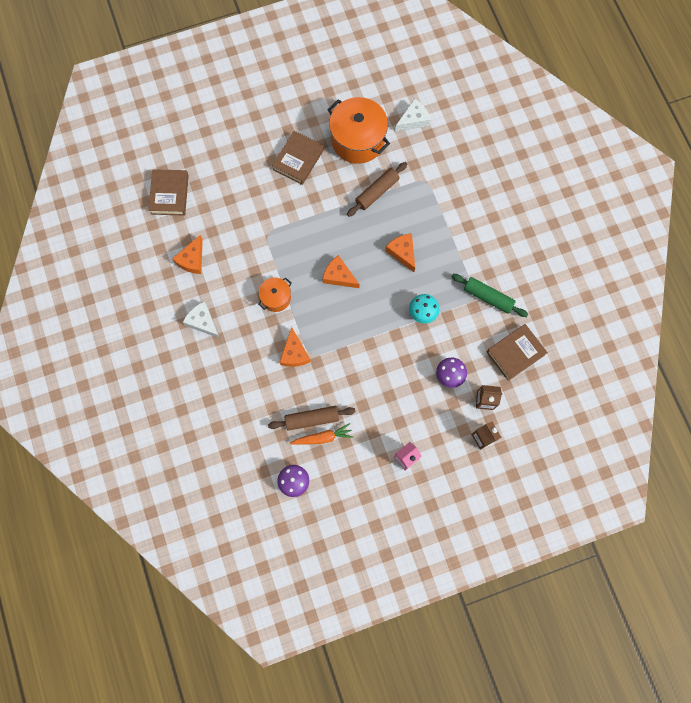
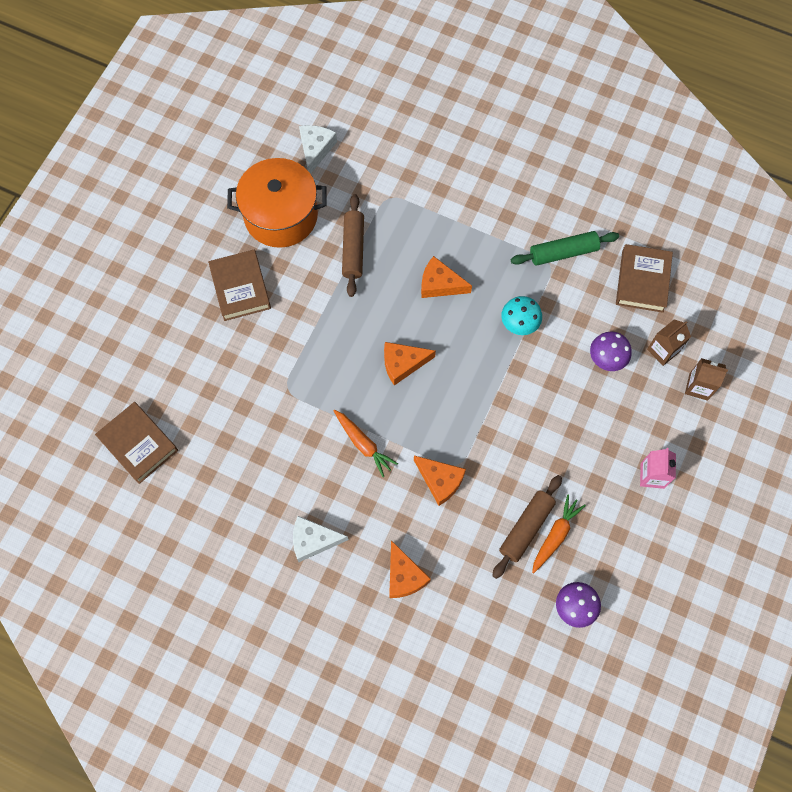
camera: 45 degrees left, 5 degrees down
(192, 259) = (234, 488): orange cheese -> orange cheese (404, 576)
(276, 298) = (363, 444): orange pot -> orange carrot

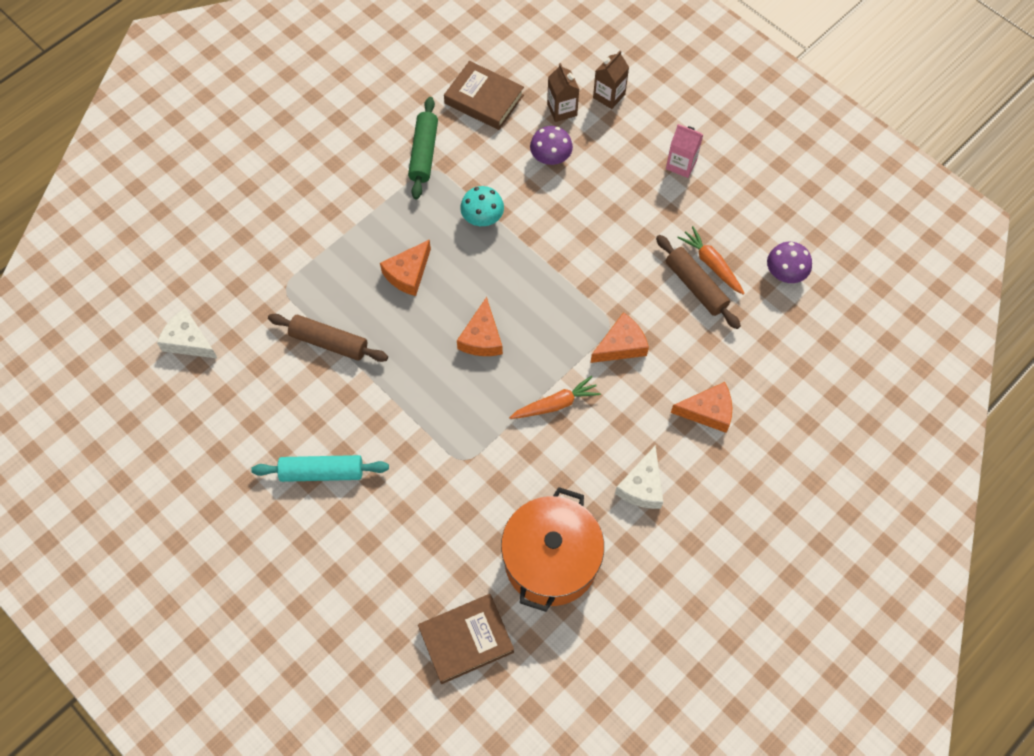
camera: 70 degrees left, 5 degrees down
(240, 287) = (322, 472): brown book -> turquoise rolling pin
(281, 216) = (253, 403): orange pot -> orange pot (551, 560)

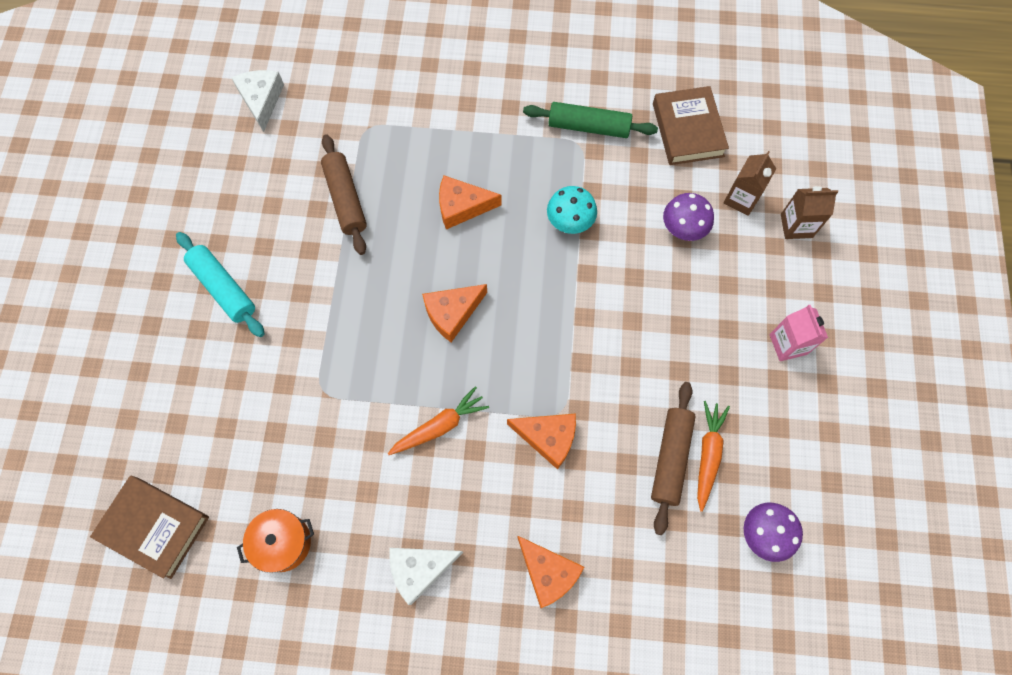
camera: 50 degrees right, 5 degrees up
(424, 153) = (588, 127): green rolling pin -> green rolling pin turned 45 degrees clockwise
(551, 560) = (283, 543): orange pot -> orange pot, size x0.53
(555, 404) = (439, 426): orange carrot -> orange carrot turned 60 degrees counterclockwise

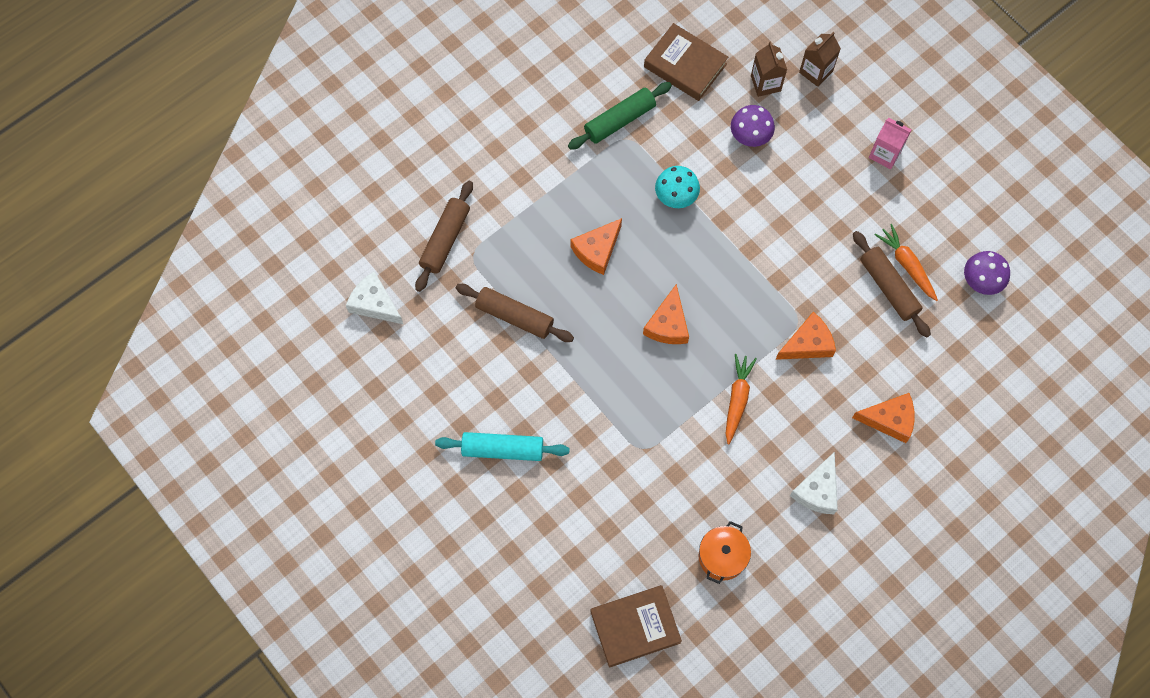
camera: 45 degrees left, 0 degrees up
(361, 100) = (445, 240): none -> brown rolling pin

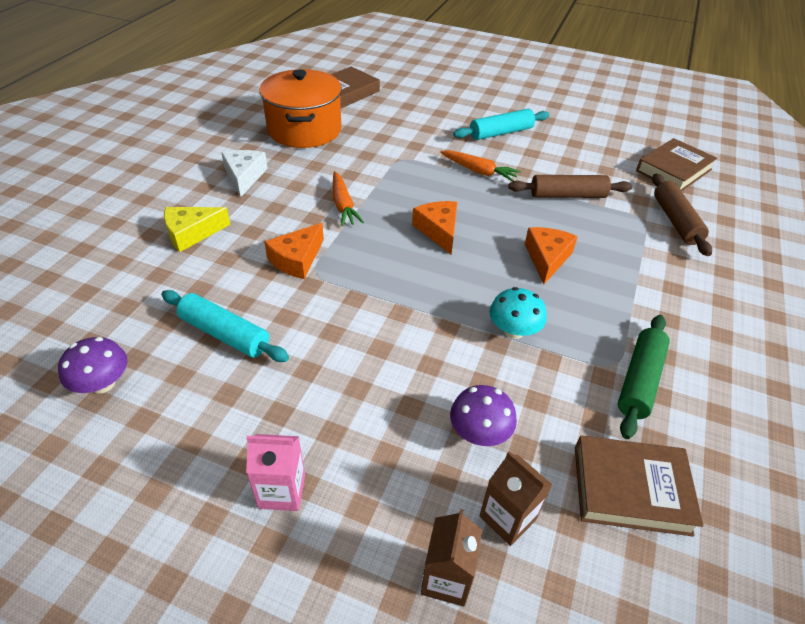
camera: 150 degrees right, 25 degrees down
(374, 303) = (673, 170): white cheese -> brown book
(722, 557) = (304, 130): orange pot -> orange pot, size x1.90
(888, 287) = (225, 334): brown rolling pin -> turquoise rolling pin
(889, 420) = (192, 233): orange cheese -> yellow cheese
(907, 265) = (208, 364): orange carrot -> orange carrot (478, 171)

